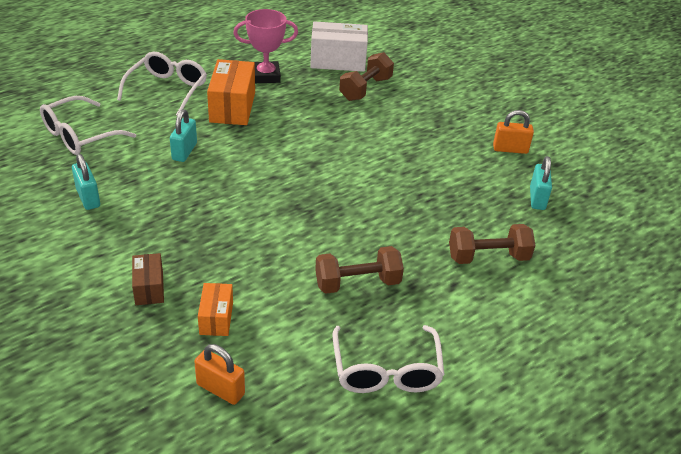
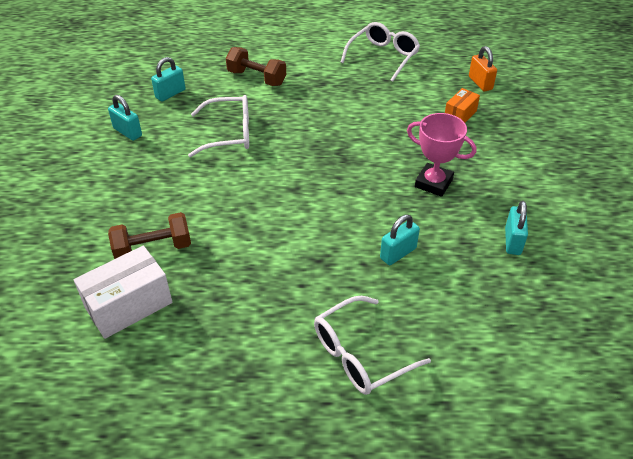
camera: 140 degrees left, 5 degrees up
(79, 135) = (495, 325): white glasses -> white glasses (229, 134)
(149, 288) = (494, 148): brown box -> none
(232, 107) = (309, 289): orange box -> none
(266, 76) = (231, 321): pink trophy -> pink trophy (433, 183)
(338, 61) = (129, 305): white box -> white box turned 75 degrees counterclockwise
(357, 283) = (354, 97): brown dumbbell -> none
(510, 149) = (127, 132): orange padlock -> turquoise padlock

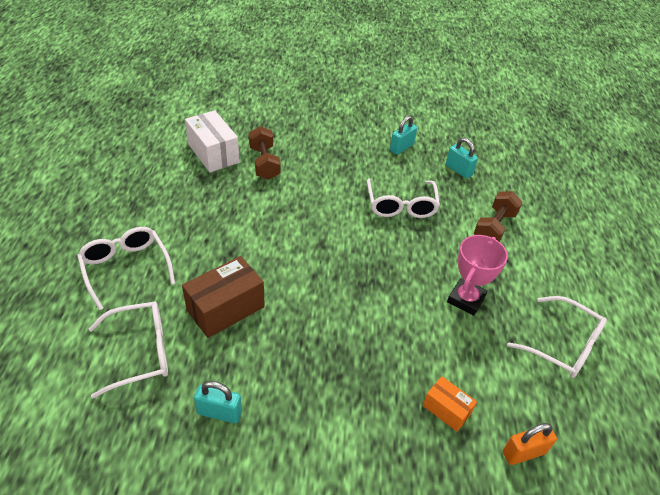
camera: 90 degrees right, 0 degrees up
(398, 253) = (226, 308): turquoise padlock -> brown box
(433, 183) = (319, 355): pink trophy -> pink trophy (466, 299)
(471, 311) = (141, 352): none -> white glasses

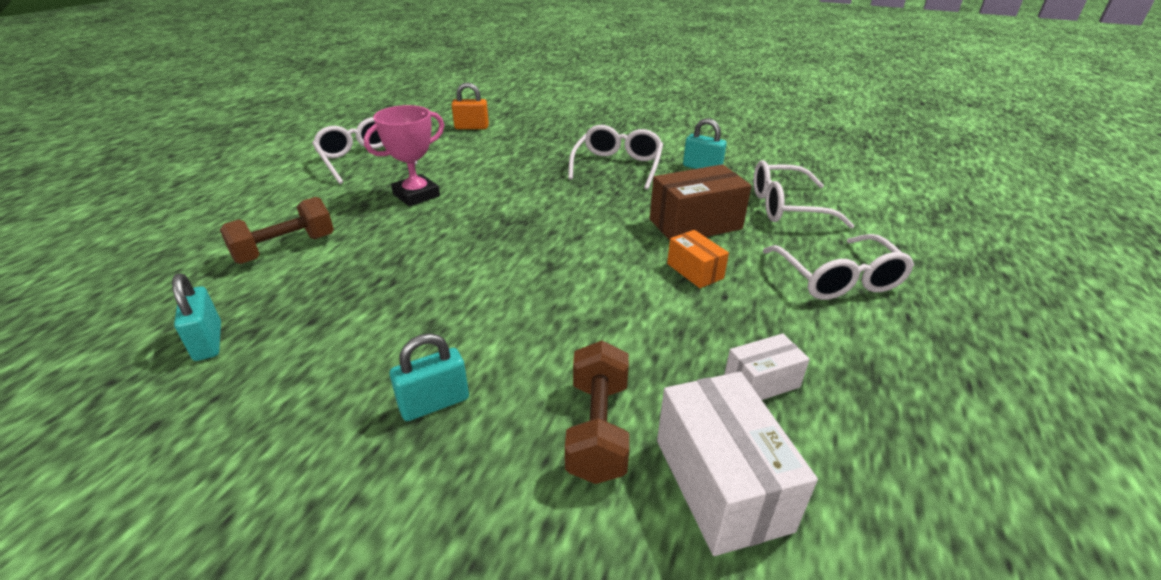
camera: 160 degrees left, 10 degrees down
(191, 192) = (761, 382): none -> white box
(401, 147) = (254, 417): turquoise padlock -> turquoise padlock (434, 403)
(401, 206) = (387, 297): white glasses -> white glasses (617, 166)
(446, 409) = (509, 147): orange box -> orange box (695, 271)

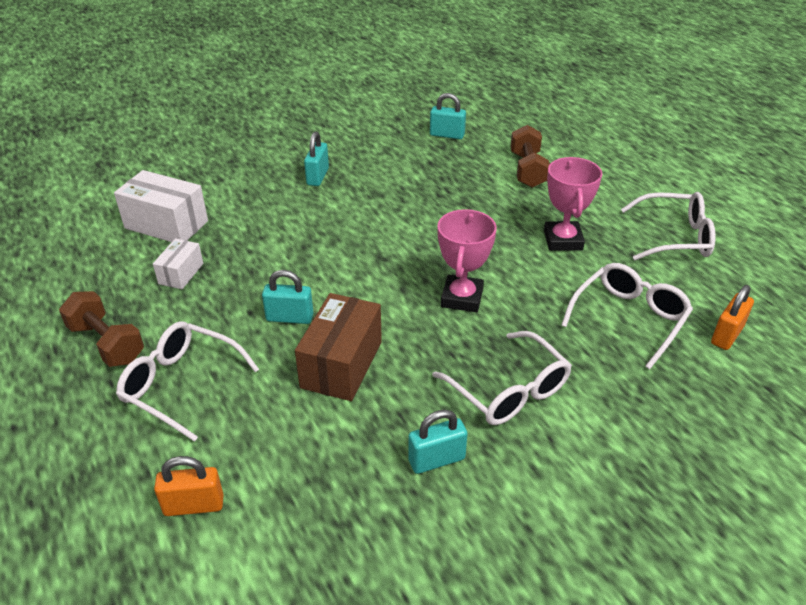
camera: 130 degrees right, 5 degrees up
(552, 209) = (462, 298): none -> pink trophy
(598, 429) = (238, 209): brown dumbbell -> brown dumbbell (106, 343)
(695, 271) = (289, 318): orange box -> turquoise padlock
(786, 207) = (290, 455): white glasses -> white glasses (629, 318)
(871, 218) = (194, 505): none -> orange padlock

